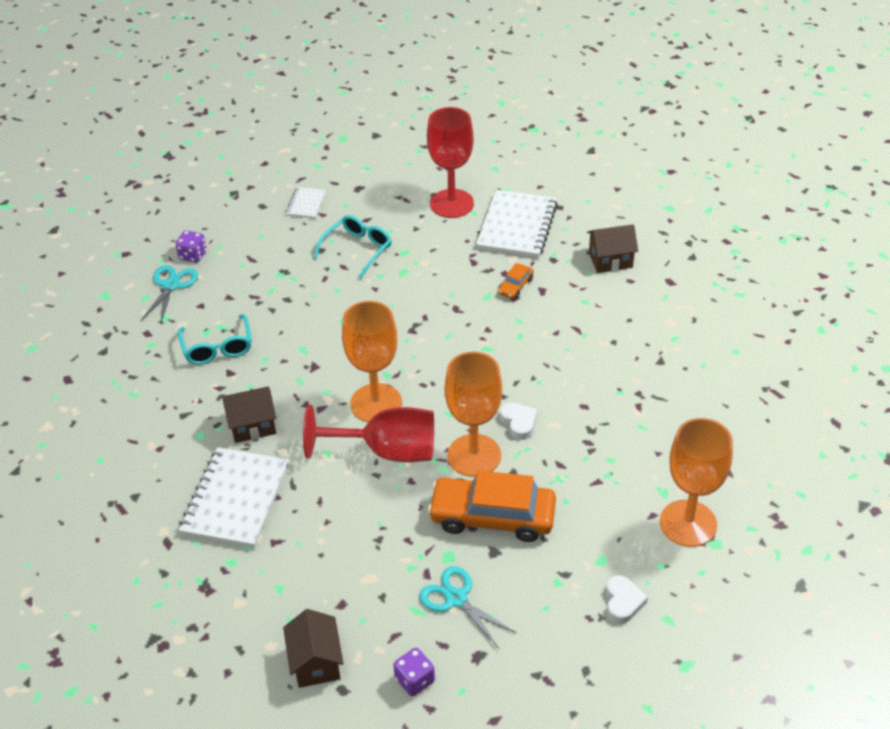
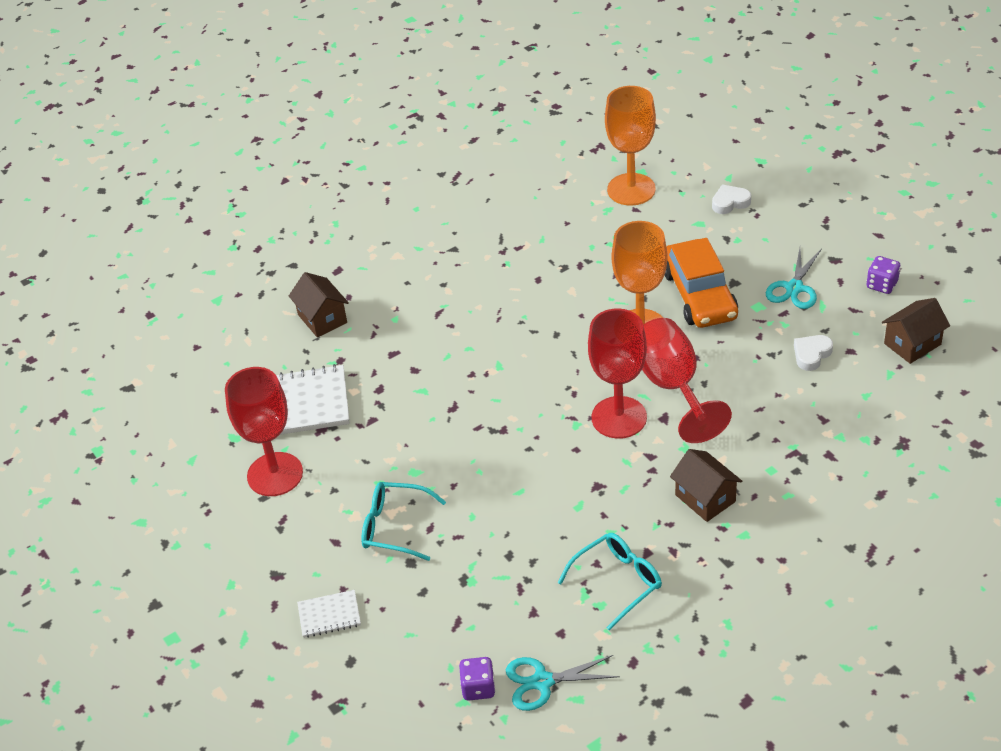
camera: 110 degrees left, 0 degrees up
(235, 499) = (799, 468): white notebook -> none
(376, 403) = (619, 417): orange goblet -> red goblet
(515, 286) = (396, 375): orange car -> none
(519, 422) = (583, 313): white heart -> white heart (811, 354)

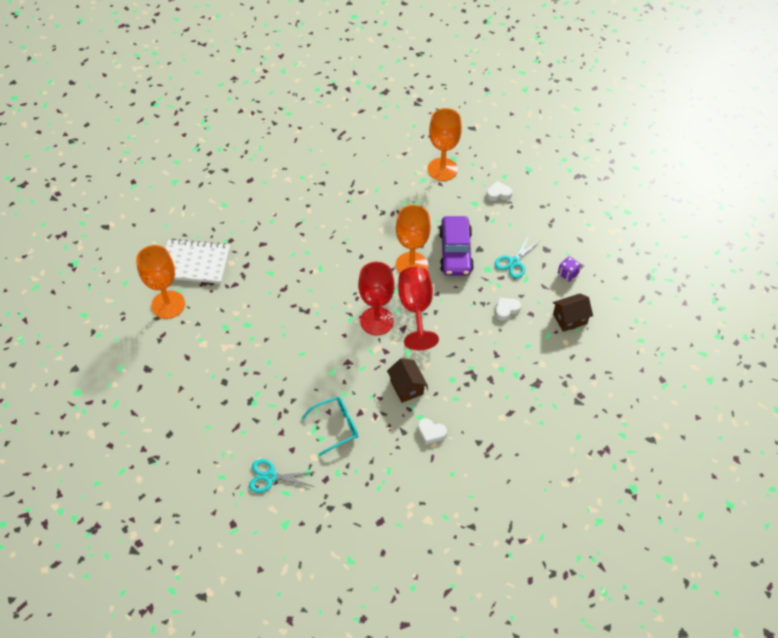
camera: 10 degrees right, 10 degrees up
(275, 474) = (168, 305): red goblet -> orange goblet
(322, 319) = (230, 210): brown house -> none
(329, 615) = (167, 402): white notebook -> none
(394, 527) = (223, 356): turquoise glasses -> none
(478, 688) = (233, 470): purple dice -> none
(699, 295) = (455, 252): orange car -> purple car
(771, 553) = (431, 432): none -> white heart

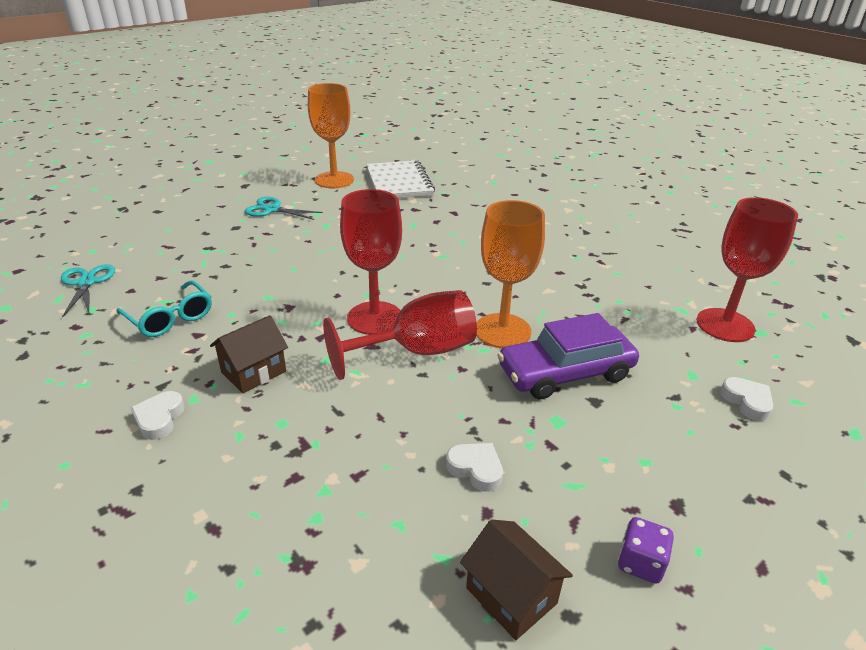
camera: 70 degrees right, 20 degrees down
(442, 169) = (725, 325): orange goblet -> red goblet
(514, 262) = (602, 457): turquoise scissors -> turquoise scissors (272, 209)

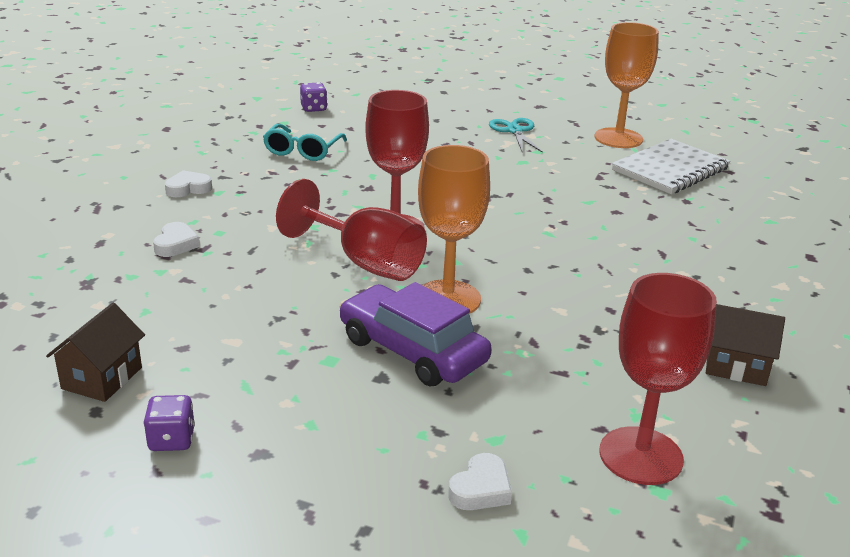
camera: 60 degrees right, 5 degrees down
(87, 283) = (313, 108): turquoise scissors -> purple dice
(253, 372) = (268, 202): brown house -> brown house (736, 366)
(476, 469) = (230, 330): white heart -> white heart (176, 244)

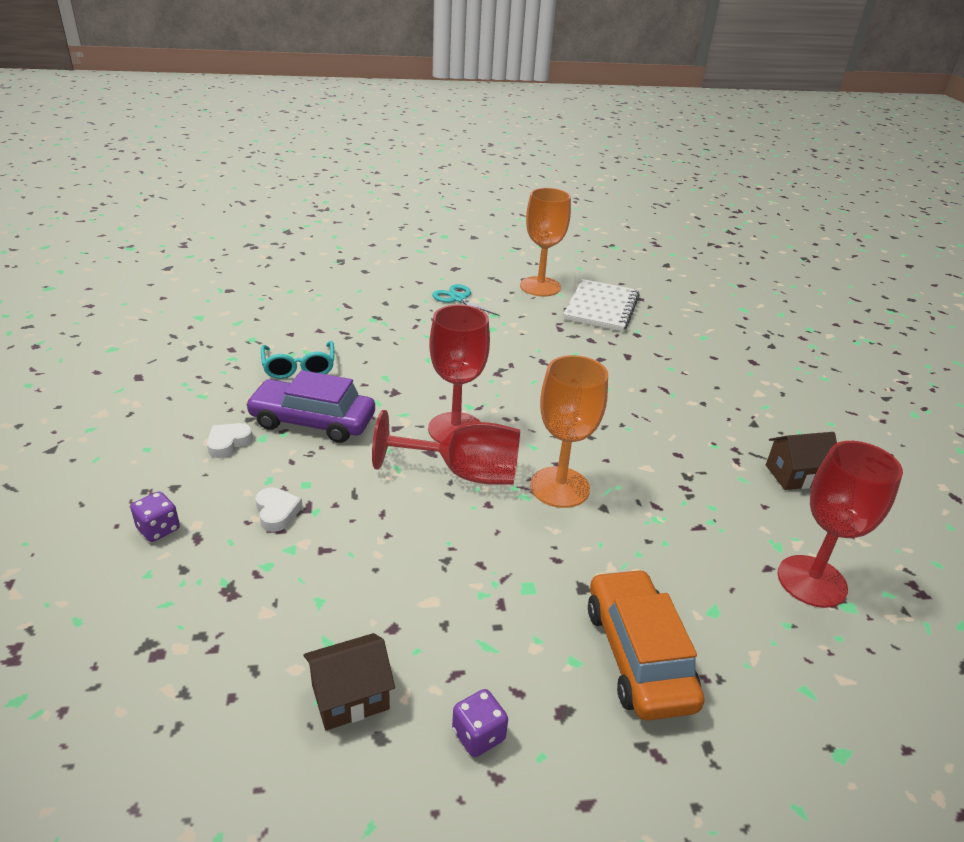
camera: 30 degrees left, 5 degrees up
(102, 378) = (350, 697): brown house -> brown house turned 75 degrees clockwise
(313, 108) = (266, 316): purple dice -> purple dice (158, 529)
(376, 442) = (638, 655): none -> orange car
(412, 350) = (581, 550): purple car -> purple car (312, 421)
(481, 489) = (746, 663): white heart -> none

